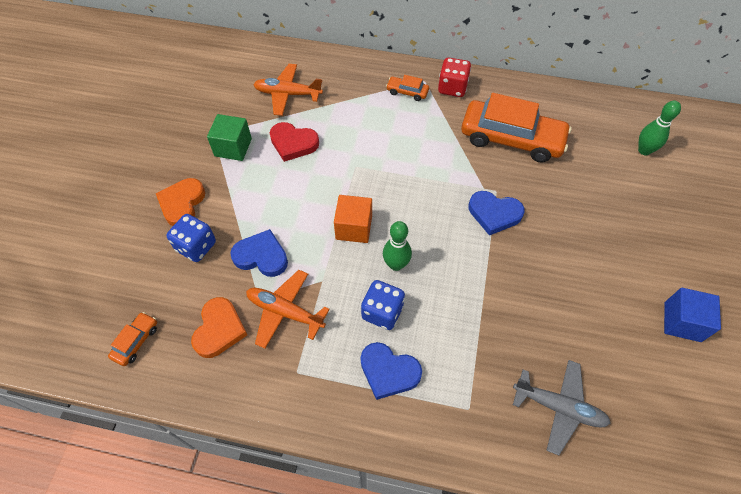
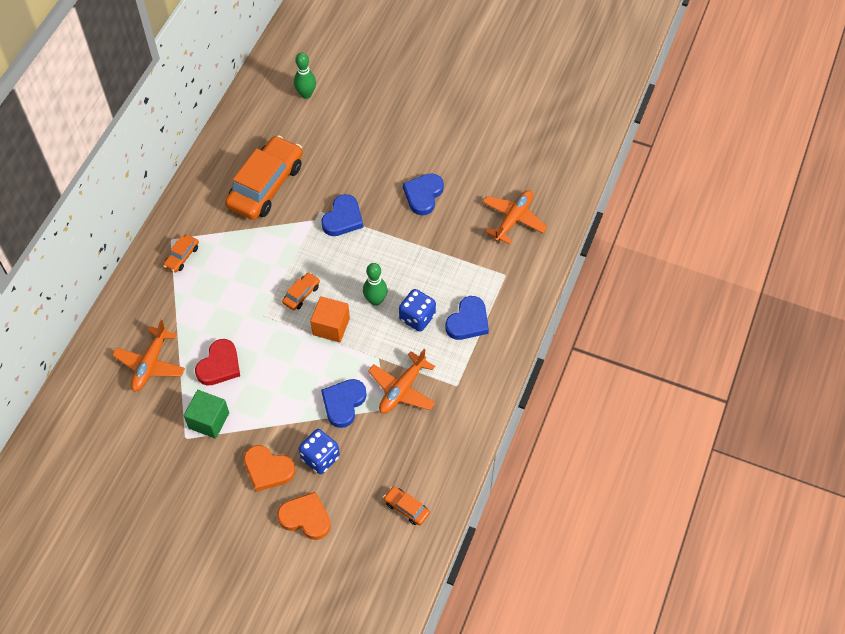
camera: 80 degrees left, 0 degrees up
(219, 329) = (408, 441): orange heart -> orange heart (306, 518)
(387, 194) = (301, 294): none -> orange car
(452, 88) = (189, 217): red dice -> none
(556, 290) = (423, 195): none -> blue heart
(558, 407) = (513, 219): grey plane -> orange plane
(682, 322) = (464, 125): blue cube -> none

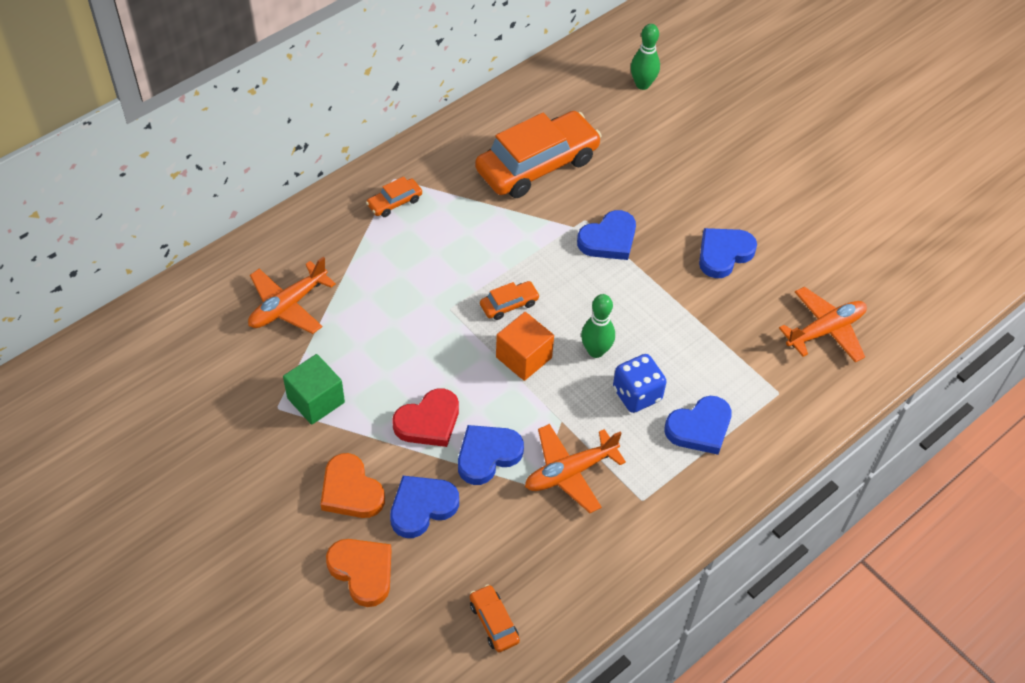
camera: 25 degrees right, 5 degrees down
(219, 365) = (365, 343): red heart -> red heart (428, 422)
(320, 458) = (422, 507): blue dice -> blue heart

